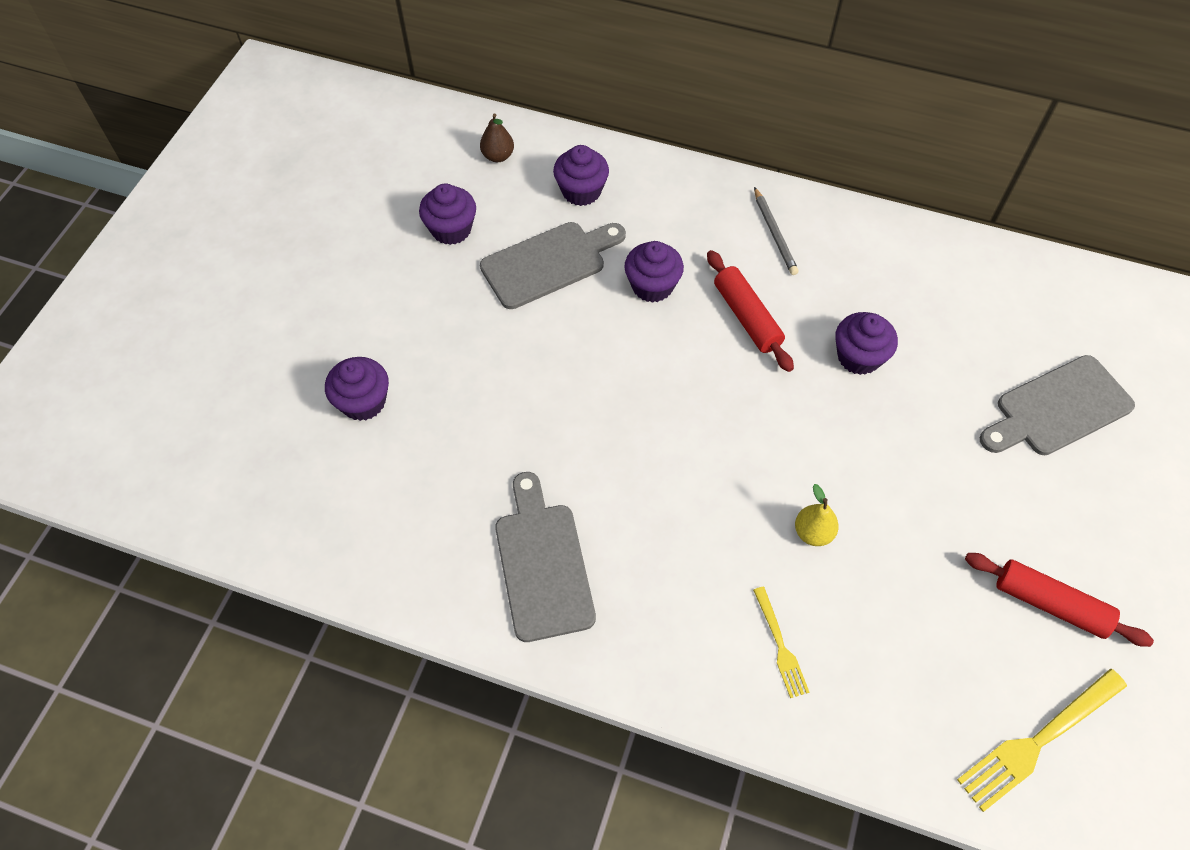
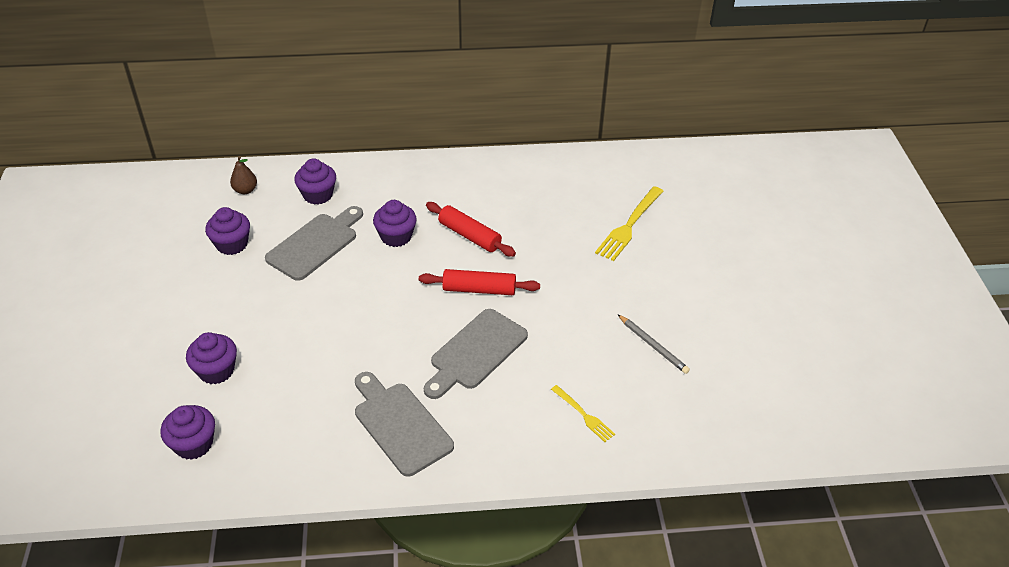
camera: 25 degrees left, 15 degrees down
(774, 233) = (464, 183): grey pencil -> grey pencil (653, 345)
(813, 532) = (573, 344): yellow pear -> none
(858, 357) = (553, 236): purple cupcake -> purple cupcake (194, 444)
(1037, 741) = (764, 409): yellow fork -> yellow fork (629, 226)
(1050, 604) = (735, 333): red rolling pin -> red rolling pin (479, 289)
(1058, 408) = (688, 227): grey cutting board -> grey cutting board (476, 352)

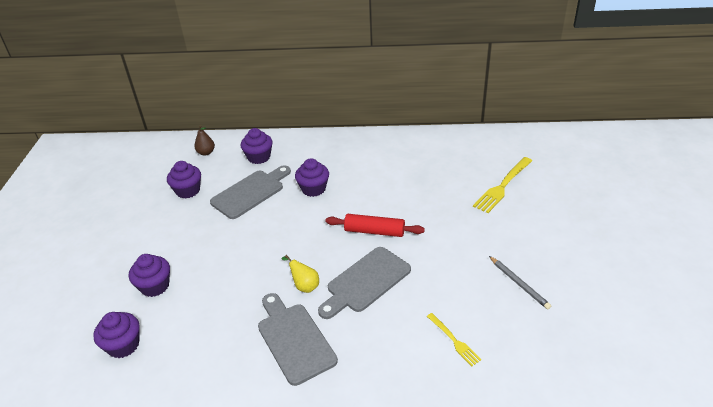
camera: 10 degrees right, 5 degrees down
(403, 361) = (304, 286): none -> yellow pear
(469, 236) = (371, 190): red rolling pin -> none

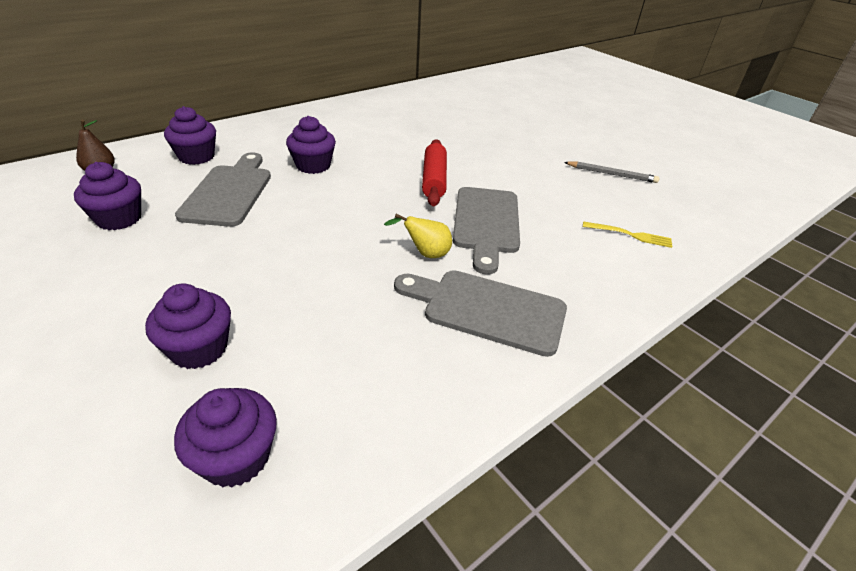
camera: 45 degrees left, 0 degrees up
(374, 231) = (434, 180): red rolling pin -> red rolling pin turned 60 degrees counterclockwise
(502, 186) = (499, 115): yellow fork -> none

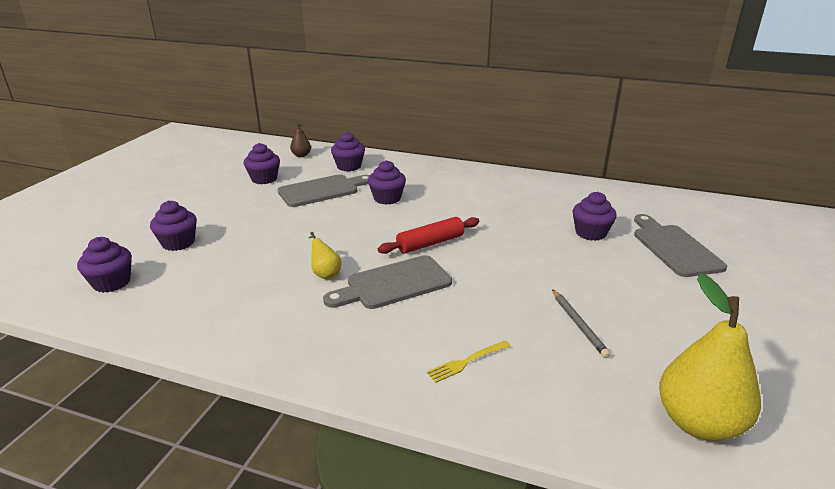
camera: 60 degrees right, 10 degrees down
(487, 310) = (282, 317): grey cutting board -> grey cutting board (674, 248)
(496, 118) = (590, 233): none -> purple cupcake
(631, 235) = (466, 362): yellow fork -> yellow fork turned 75 degrees clockwise
(733, 185) = (698, 423): none -> yellow pear

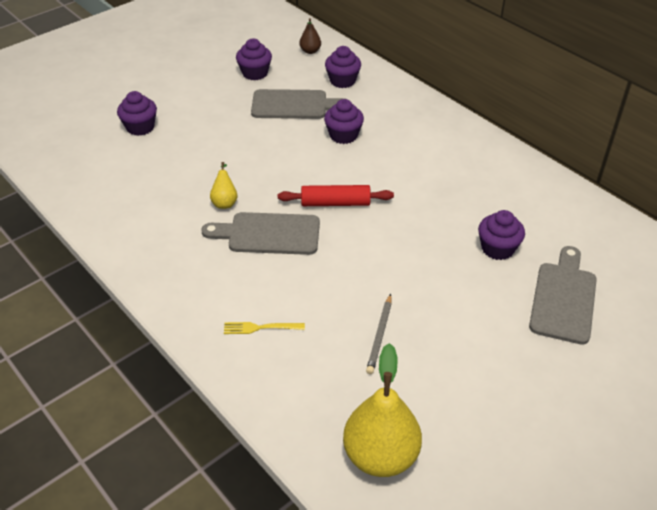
camera: 30 degrees right, 15 degrees up
(112, 282) = (73, 151): purple cupcake -> none

